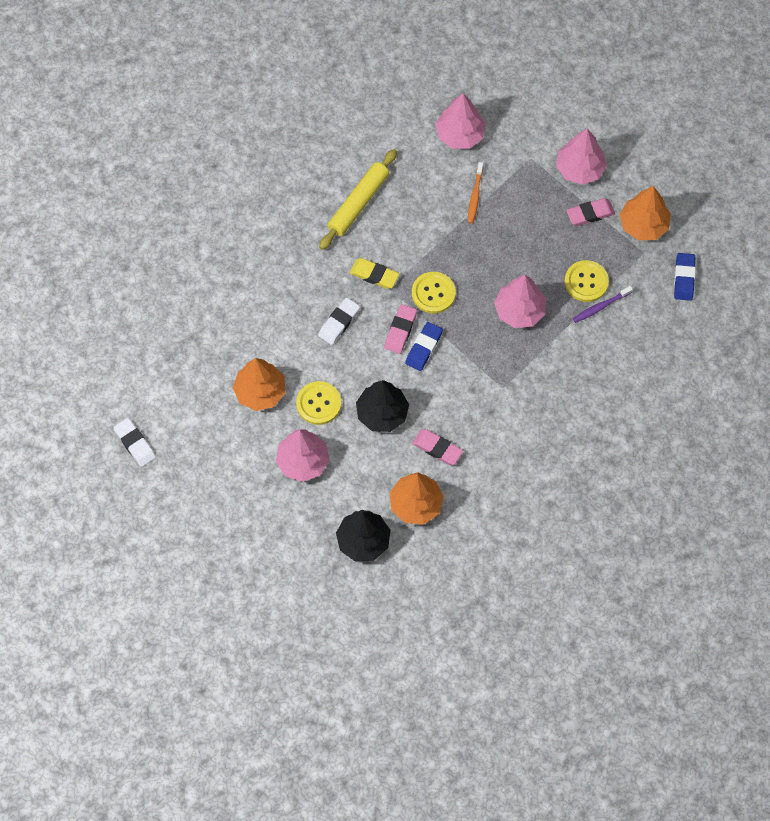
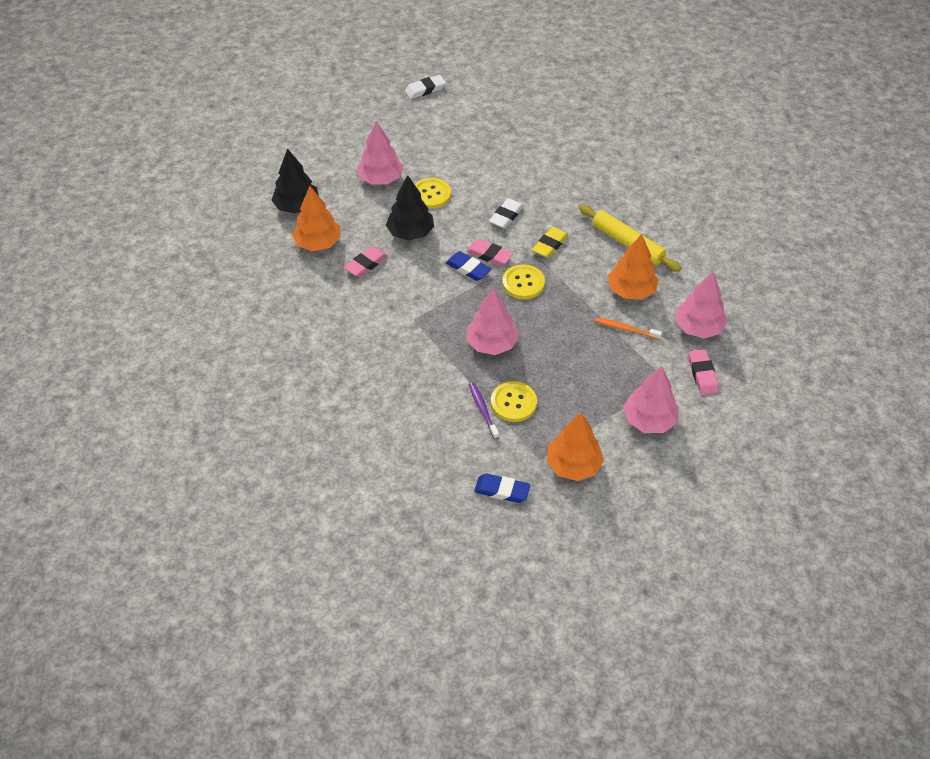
camera: 100 degrees right, 15 degrees down
(260, 392) = (451, 161): orange tree -> orange tree (631, 290)
(339, 323) = (506, 216): white eraser -> white eraser turned 75 degrees clockwise
(590, 214) = (593, 420): pink eraser -> pink eraser (702, 374)

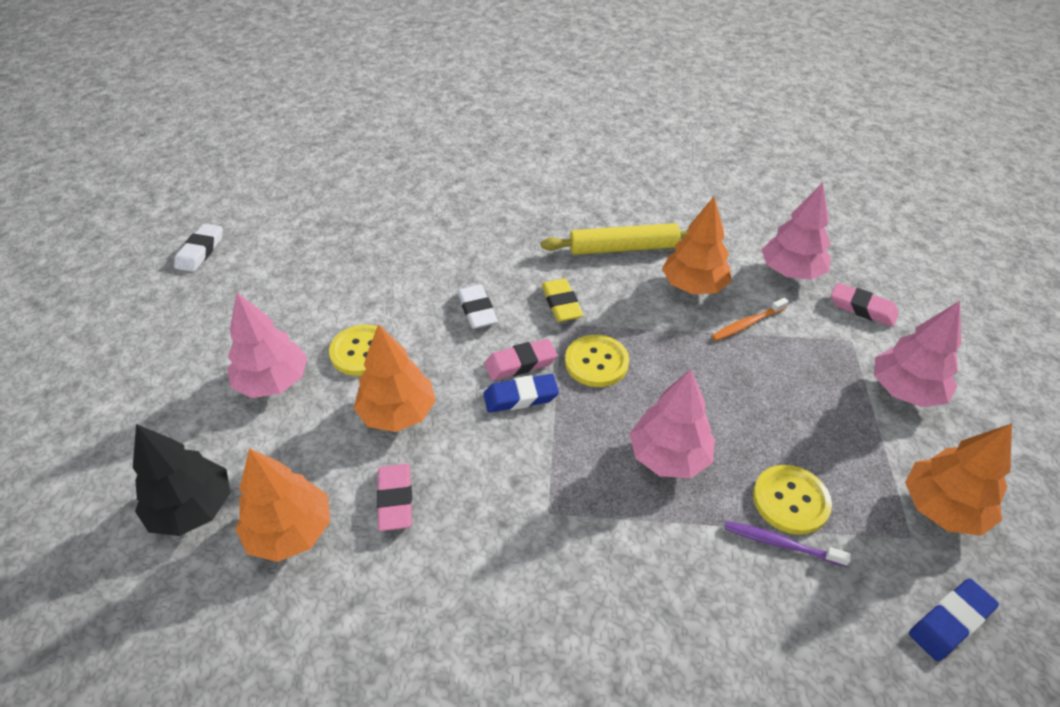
camera: 50 degrees left, 5 degrees down
(410, 233) = (398, 413): black tree -> orange tree

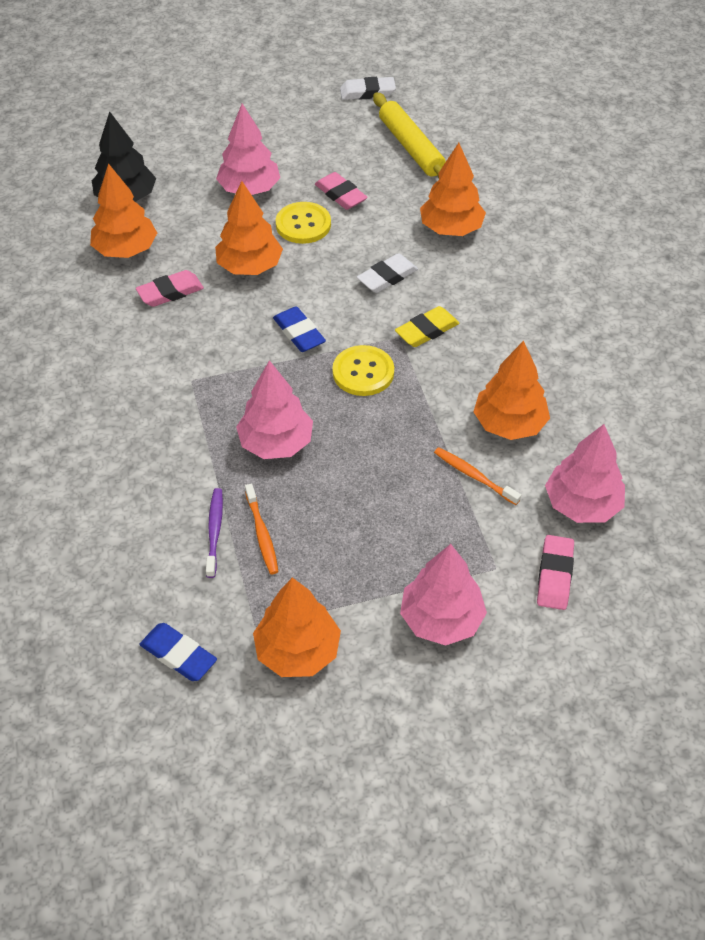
camera: 70 degrees right, 5 degrees up
(438, 251) = (451, 228): none -> orange tree
(520, 363) = (337, 323): pink eraser -> pink eraser (340, 195)
(623, 248) = (537, 357): yellow rolling pin -> yellow rolling pin (411, 147)
(790, 500) = (262, 534): yellow button -> orange toothbrush

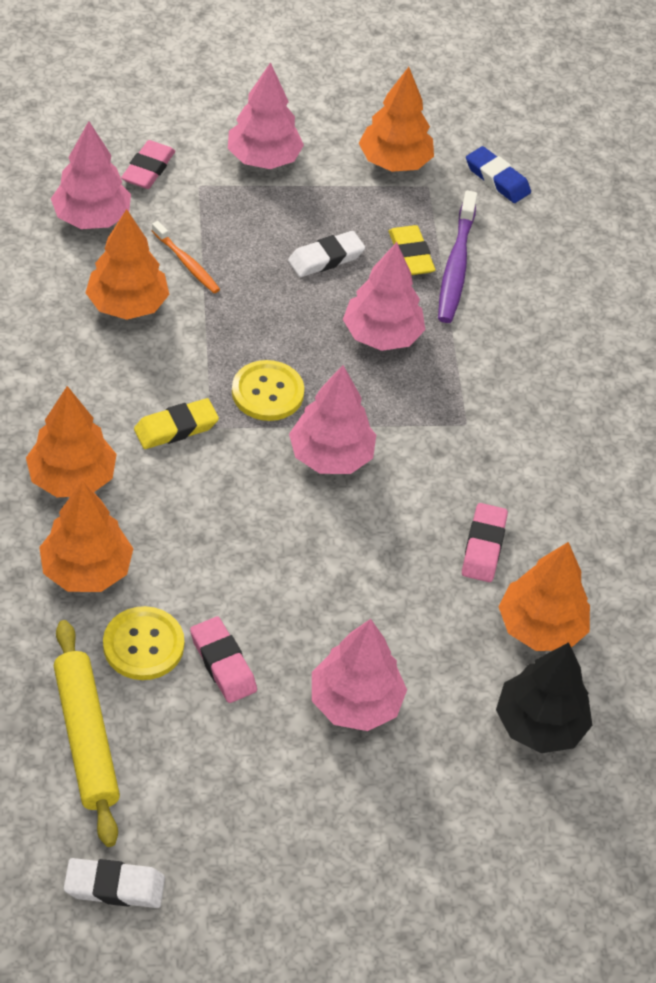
camera: 175 degrees left, 0 degrees up
(170, 292) = (483, 546): pink eraser -> pink eraser turned 60 degrees counterclockwise
(214, 531) = (456, 266): purple toothbrush -> purple toothbrush, size x1.64
(249, 267) = (375, 564): orange tree -> orange tree (72, 478)
(262, 534) = (410, 255): orange toothbrush -> yellow eraser
(299, 333) = (330, 456): blue eraser -> pink tree
(303, 224) = (290, 620): yellow button -> yellow button (143, 645)
(387, 277) = (199, 511): white eraser -> white eraser (326, 258)

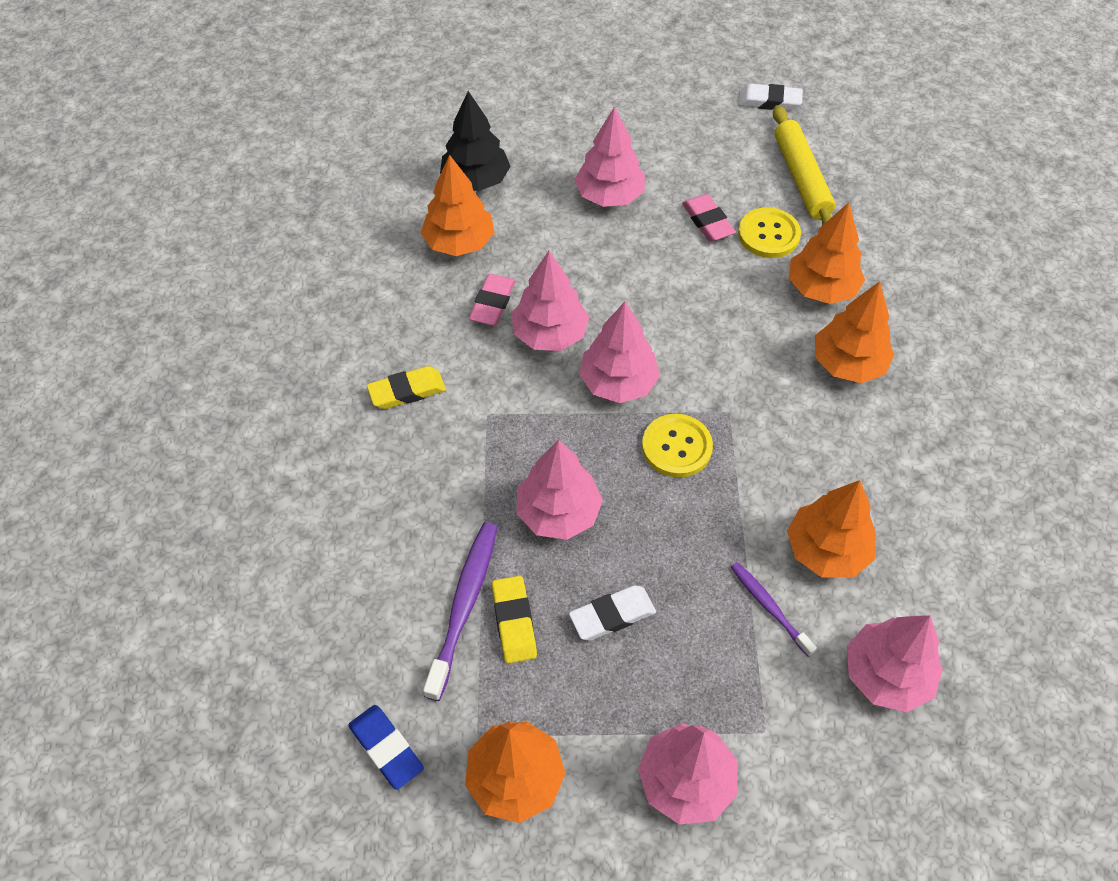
camera: 170 degrees left, 5 degrees up
(148, 169) = (831, 759): pink eraser -> none
(176, 428) = (761, 410): yellow eraser -> yellow eraser (407, 391)
(186, 263) = (769, 607): orange toothbrush -> purple toothbrush
(412, 509) = (549, 334): none -> pink tree

